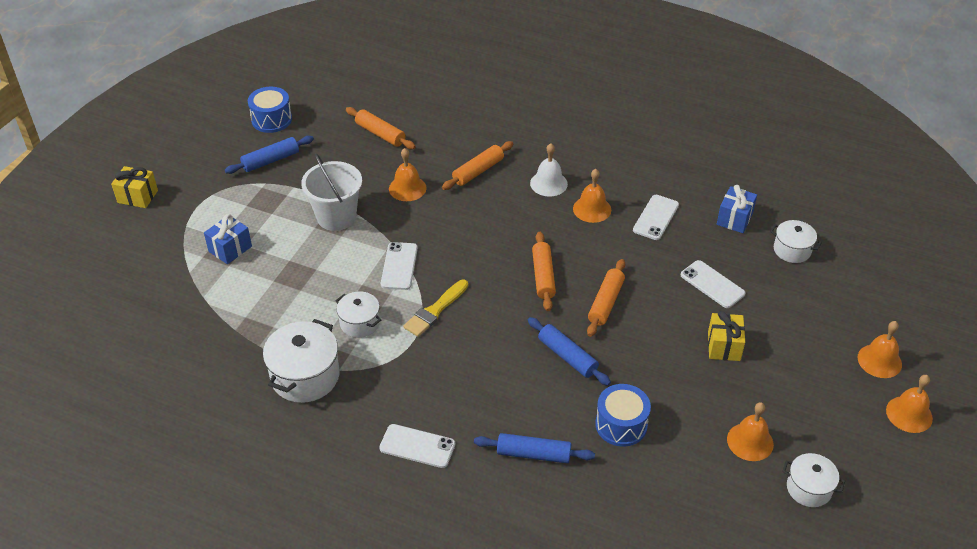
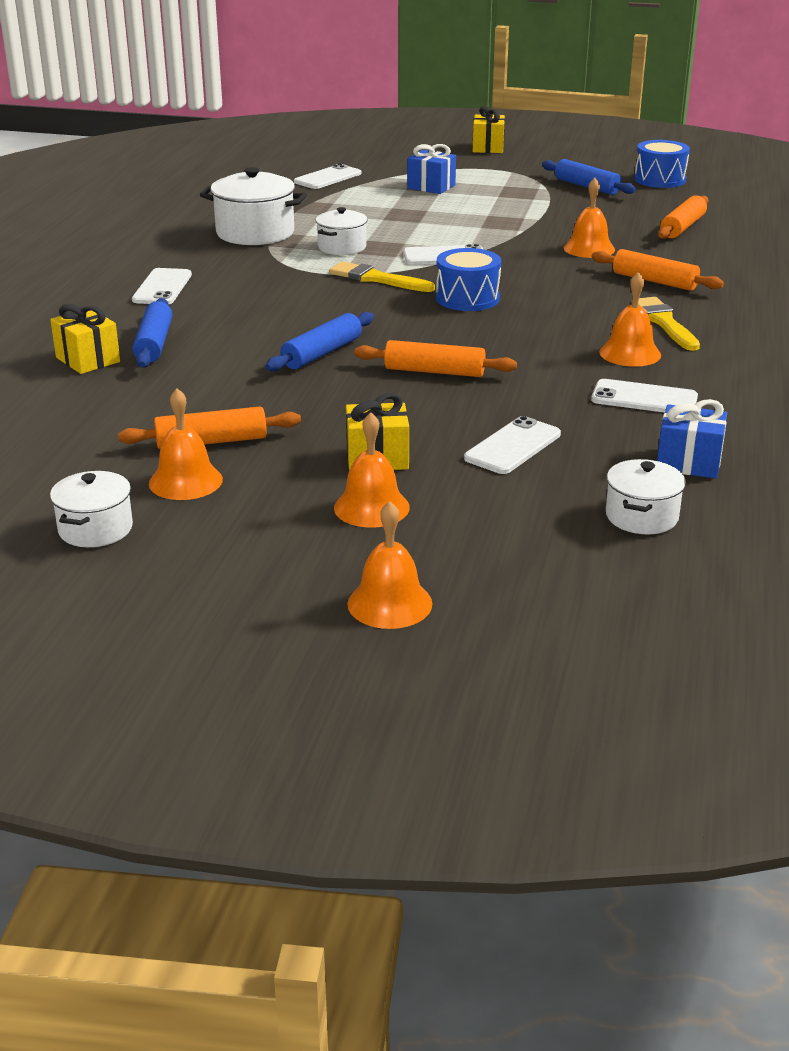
camera: 80 degrees right, 15 degrees down
(172, 313) = (328, 178): none -> white phone
(336, 217) = (511, 222): white bucket -> none
(543, 276) = (467, 331): orange rolling pin -> orange rolling pin (211, 441)
(548, 183) = (664, 323): white bell -> yellow brush
(556, 497) = (88, 360): none -> yellow gift
(621, 425) = (207, 391): blue drum -> blue drum (467, 298)
(909, 414) = (263, 631): orange bell -> orange bell (371, 507)

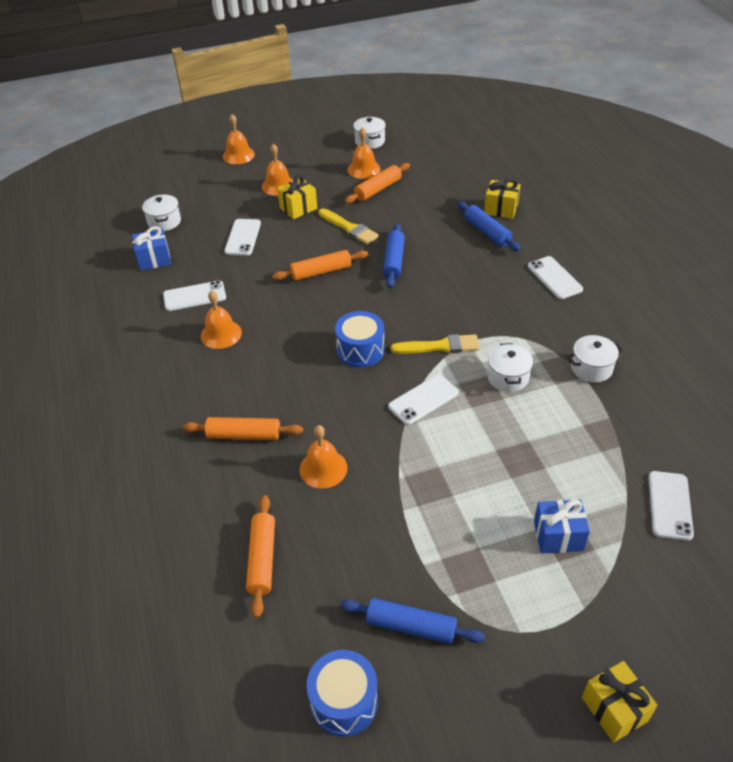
camera: 150 degrees right, 15 degrees up
(255, 233) = (591, 368): white pot -> white pot, size x0.60
(664, 323) = (213, 378): yellow brush -> yellow brush (349, 228)

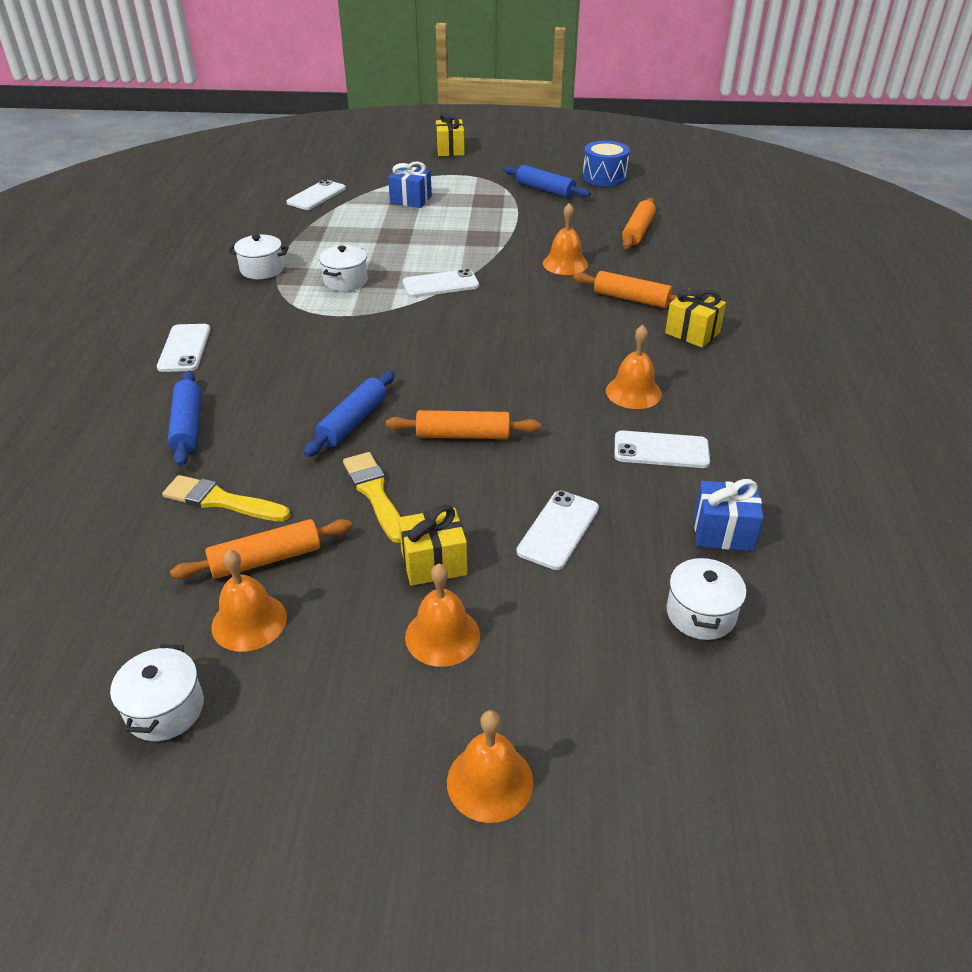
camera: 160 degrees left, 5 degrees down
(360, 350) = (473, 336): blue drum -> none
(439, 346) = (386, 318): yellow brush -> yellow brush (222, 501)
(501, 209) = (124, 455): yellow gift -> yellow gift (692, 333)

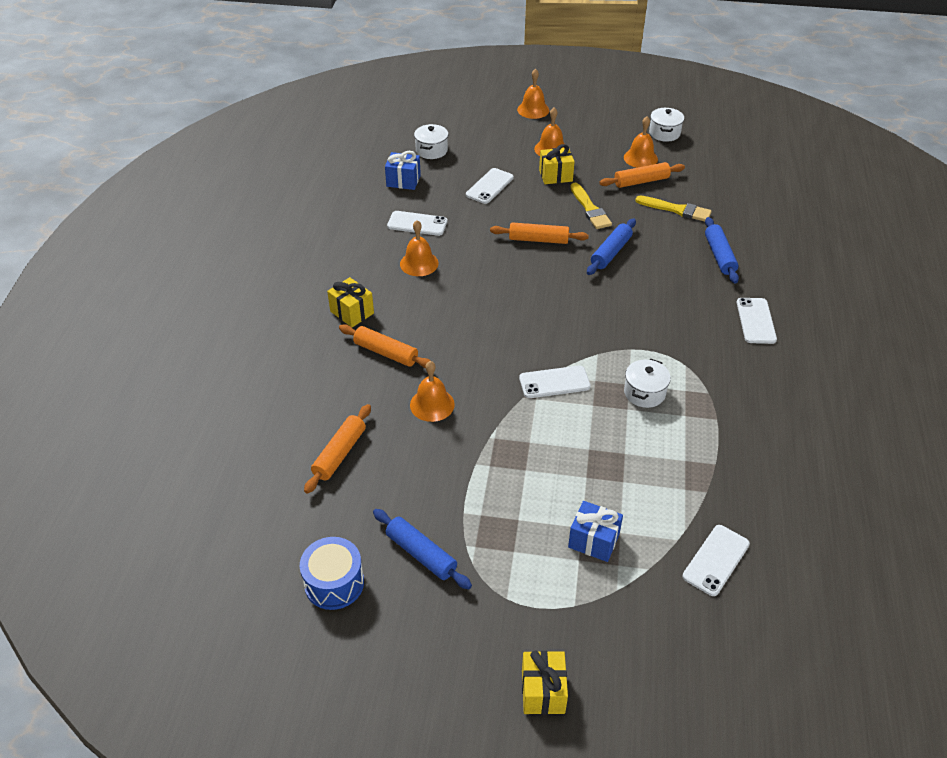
camera: 175 degrees left, 5 degrees up
(262, 269) = (730, 415): white pot -> none

